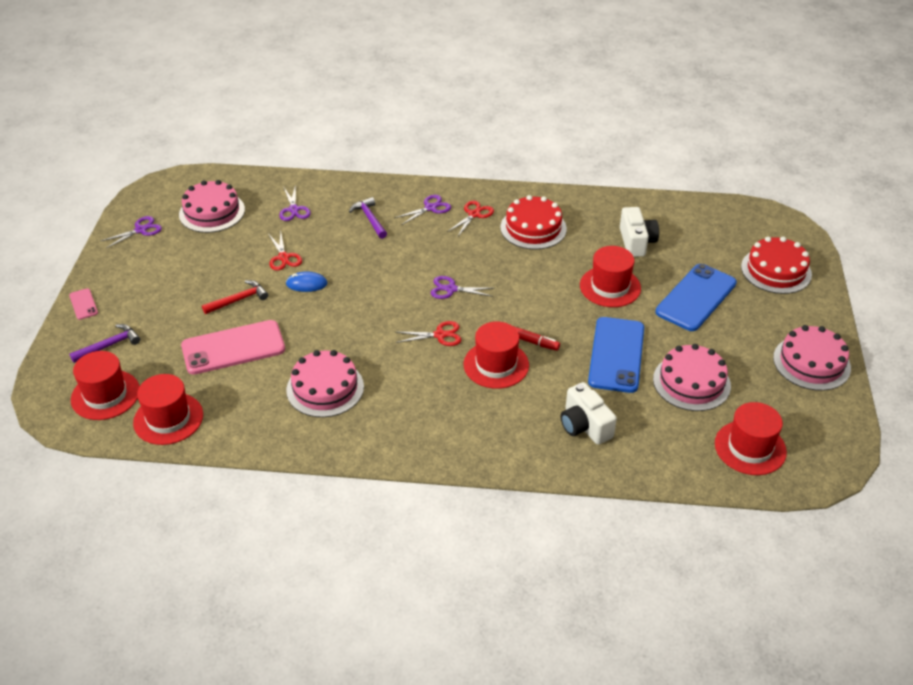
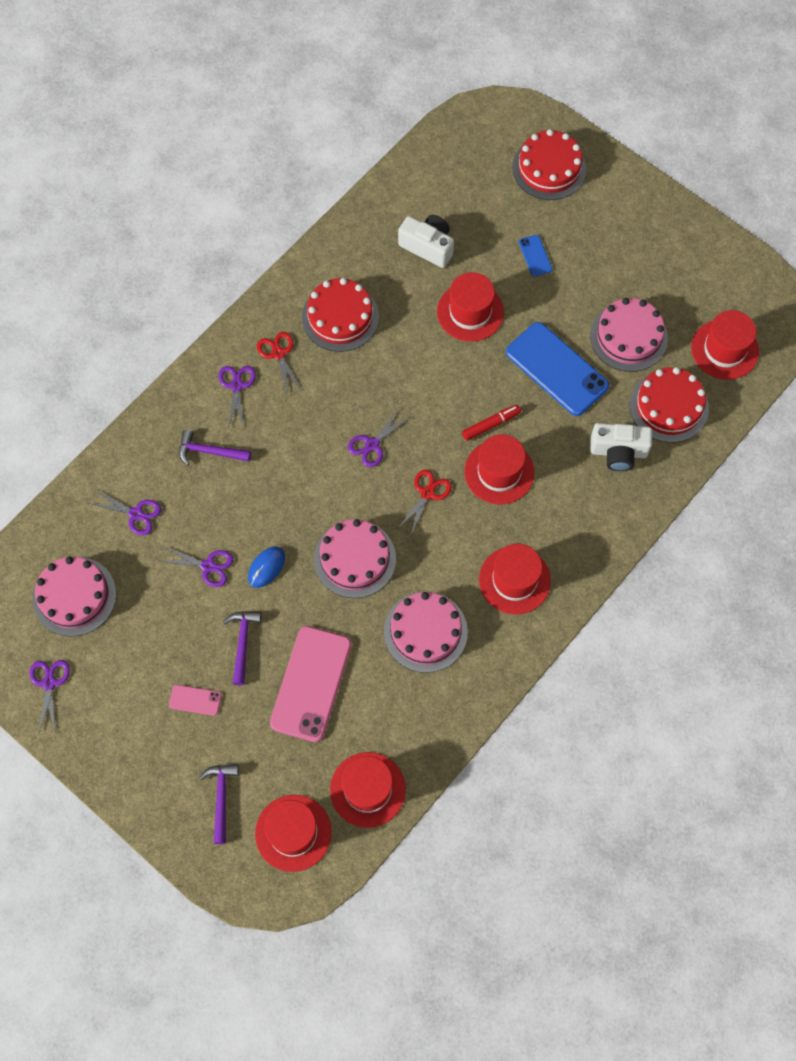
camera: 55 degrees left, 25 degrees up
(83, 304) = (135, 796): pink phone -> pink phone (195, 700)
(239, 300) = (242, 643): red hammer -> purple hammer
(284, 257) = (208, 566): red scissors -> purple scissors
(413, 418) = (514, 580): none -> red hat
(658, 437) = (669, 406): none -> red cake
(696, 298) = (535, 256): blue phone -> blue phone, size x0.45
(811, 363) = (671, 232): pink cake -> pink cake (355, 559)

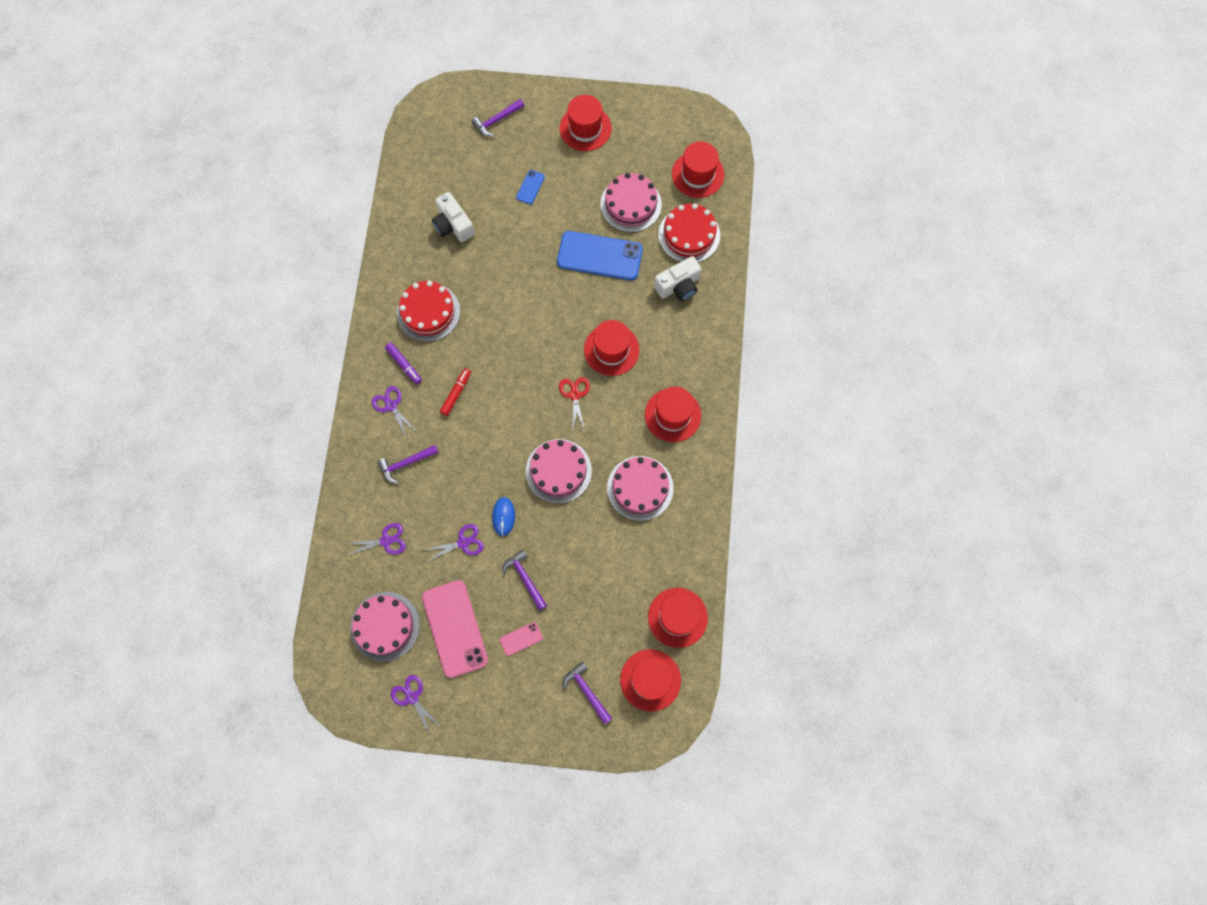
camera: 35 degrees left, 5 degrees up
(278, 354) = (404, 365): red scissors -> purple marker
(311, 683) = (590, 574): pink phone -> pink phone (455, 628)
(372, 445) = (514, 386): purple scissors -> none
(428, 246) = (453, 225): white camera -> white camera turned 120 degrees counterclockwise
(470, 312) = (514, 253): red hat -> red hat (585, 128)
(491, 424) = (583, 321): red marker -> red marker (456, 393)
(535, 256) = (530, 187): blue phone -> blue phone turned 75 degrees clockwise
(549, 168) = (497, 120): red cake -> purple hammer

